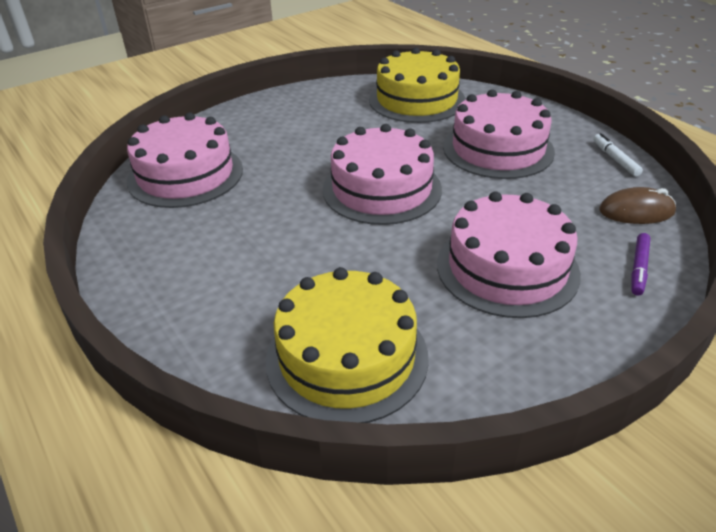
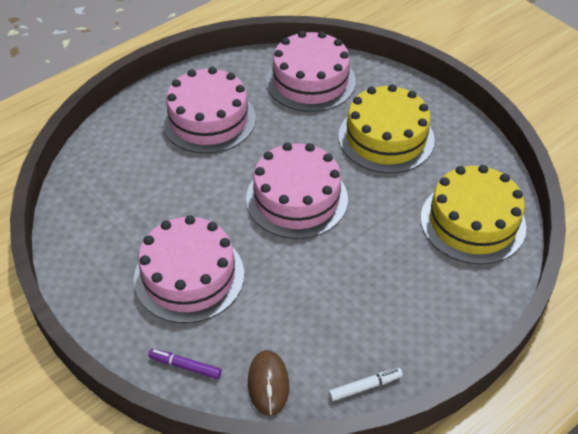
camera: 85 degrees right, 10 degrees up
(347, 357) = (107, 187): yellow cake -> yellow cake (386, 138)
(498, 149) = (374, 285): pink cake -> pink cake (208, 119)

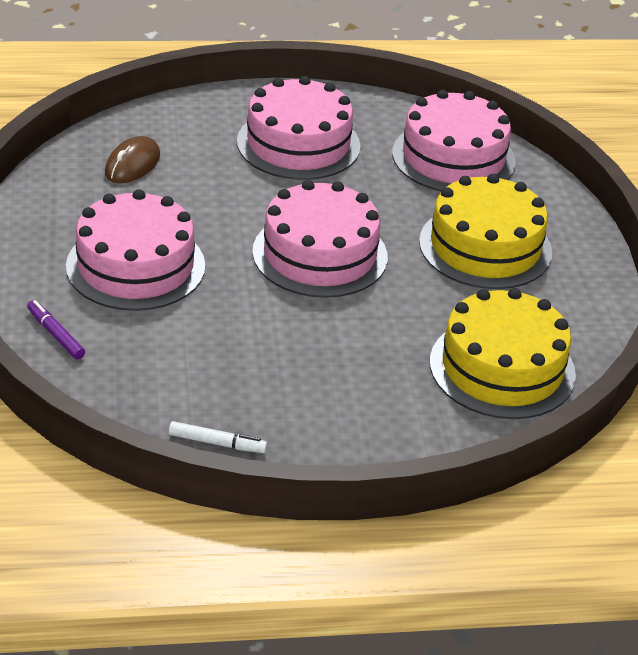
camera: 30 degrees right, 10 degrees down
(268, 384) = (121, 390): brown mouse -> brown mouse (132, 164)

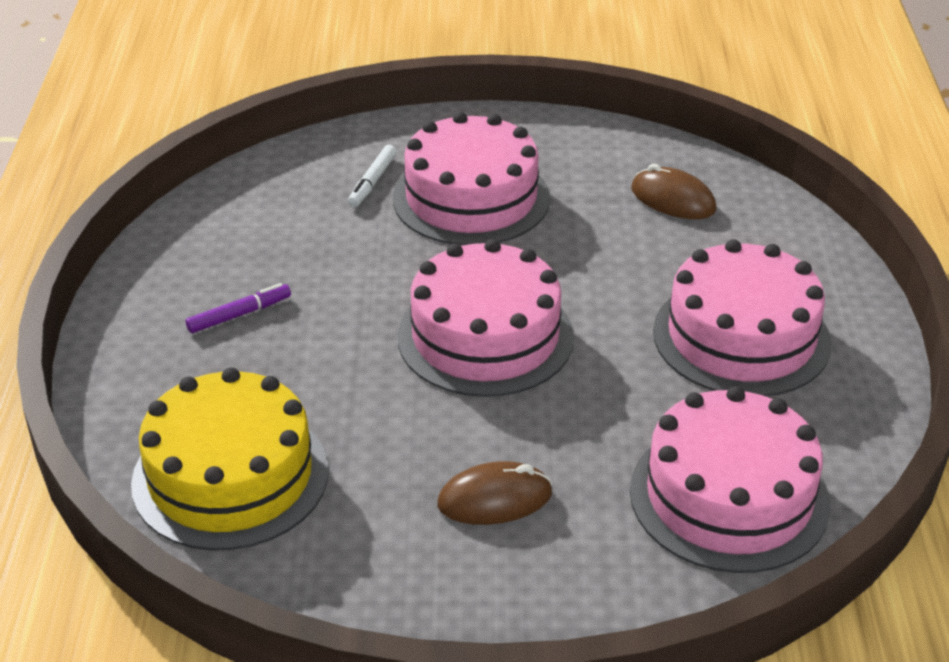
camera: 100 degrees right, 0 degrees up
(55, 335) = (361, 149): purple marker -> purple marker (239, 314)
(217, 443) = (171, 241): white marker -> white marker (373, 181)
(485, 247) = (494, 499): yellow cake -> brown mouse

